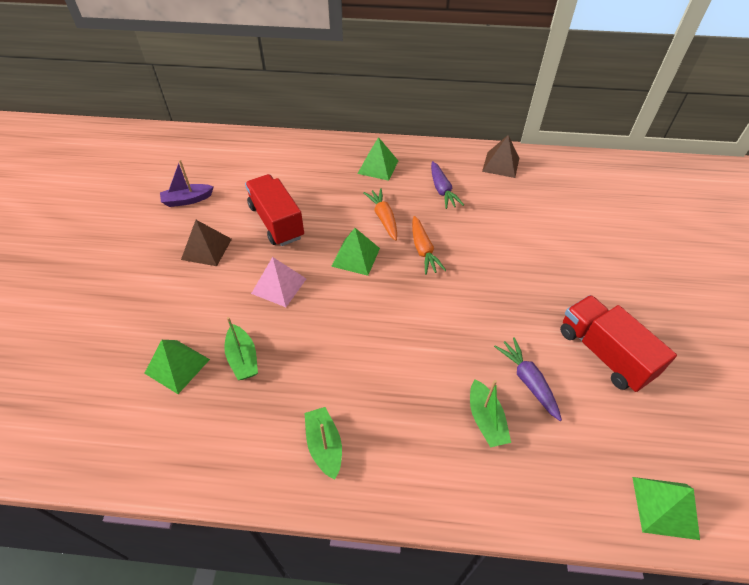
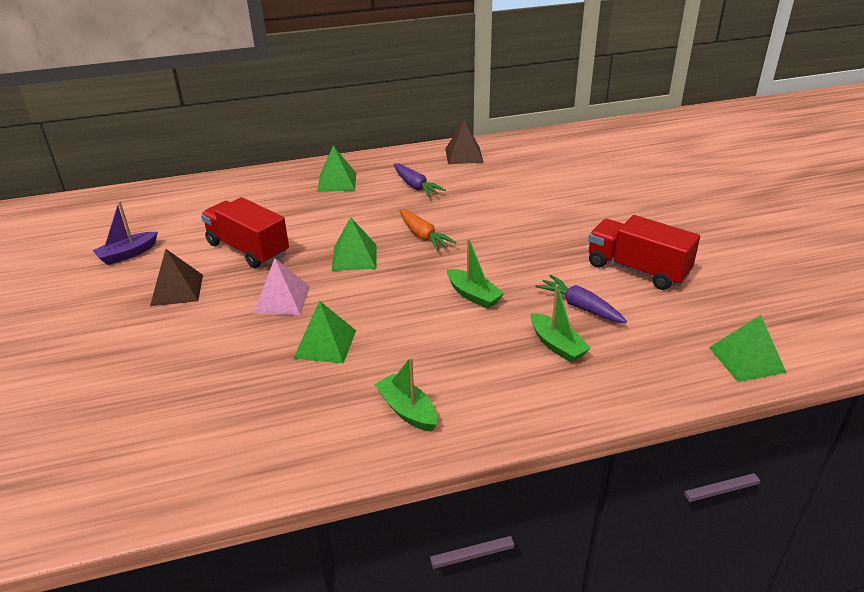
camera: 20 degrees left, 15 degrees down
(177, 366) = (200, 394): green pyramid -> green pyramid (325, 344)
(243, 358) = (275, 368): green boat -> green boat (473, 295)
(383, 218) = (366, 220): orange carrot -> none

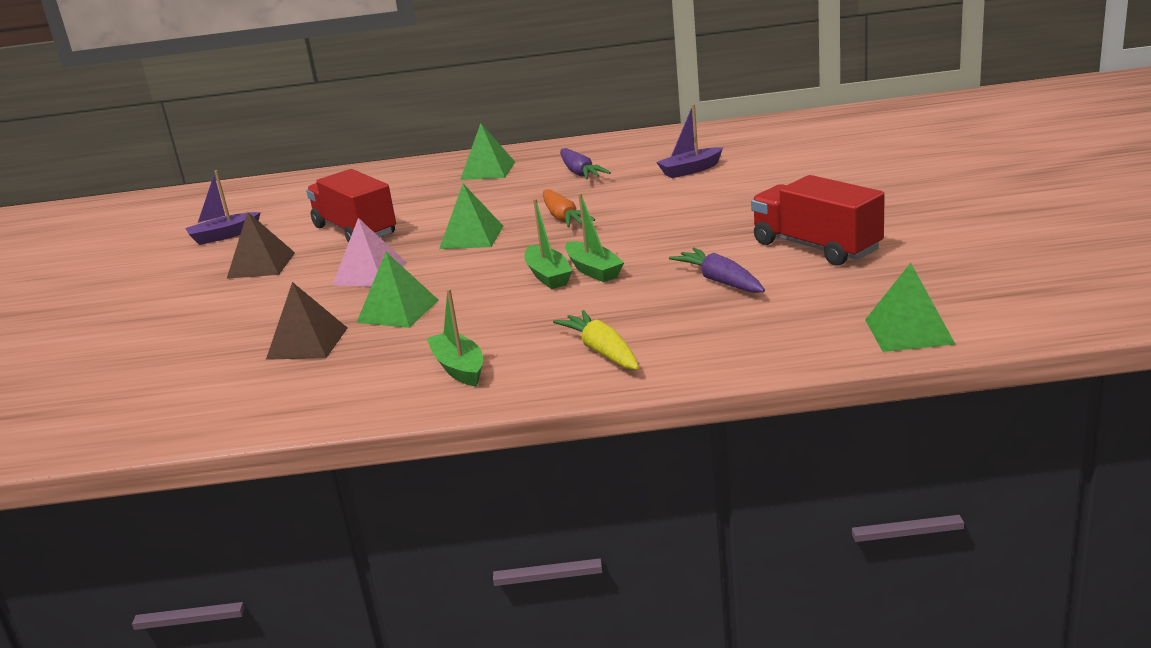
camera: 15 degrees right, 10 degrees down
(464, 155) = (656, 142): brown pyramid -> brown pyramid (307, 343)
(503, 186) = (690, 170): none -> purple boat
(520, 387) = (602, 351): none -> yellow carrot
(557, 345) = (670, 315): green boat -> green boat (548, 276)

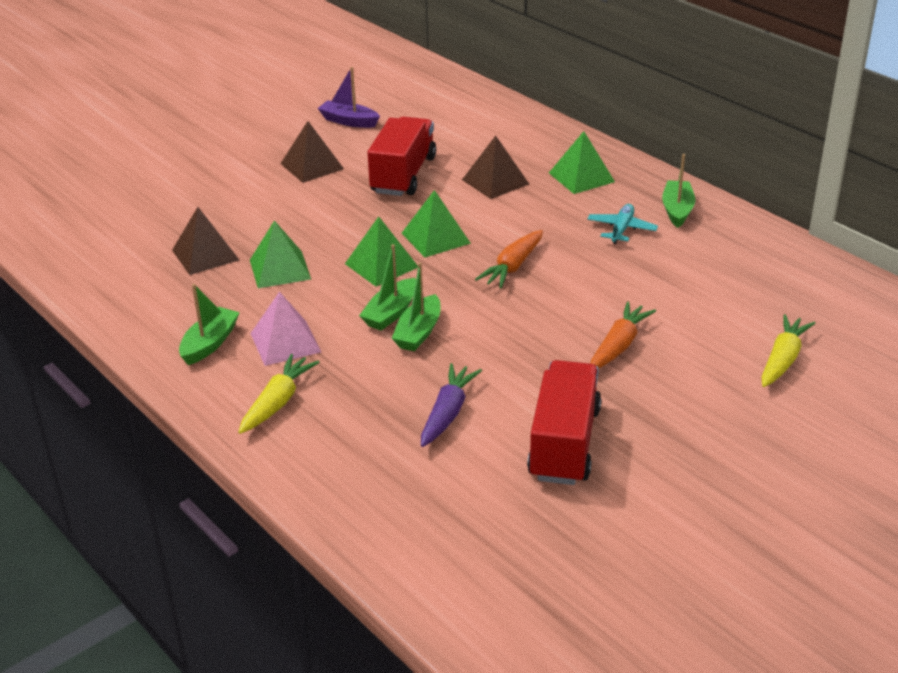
camera: 50 degrees right, 10 degrees up
(370, 274) = (333, 223): pink pyramid -> pink pyramid (285, 342)
(435, 199) = (495, 182): none -> brown pyramid
(580, 173) = (621, 229): purple carrot -> turquoise plane
(588, 151) = (677, 210): none -> green boat
(690, 170) = (686, 291): purple boat -> none
(722, 204) = (619, 345): none -> orange carrot
(811, 161) = (783, 359): none -> yellow carrot
(908, 331) = (423, 566): green pyramid -> green pyramid (381, 265)

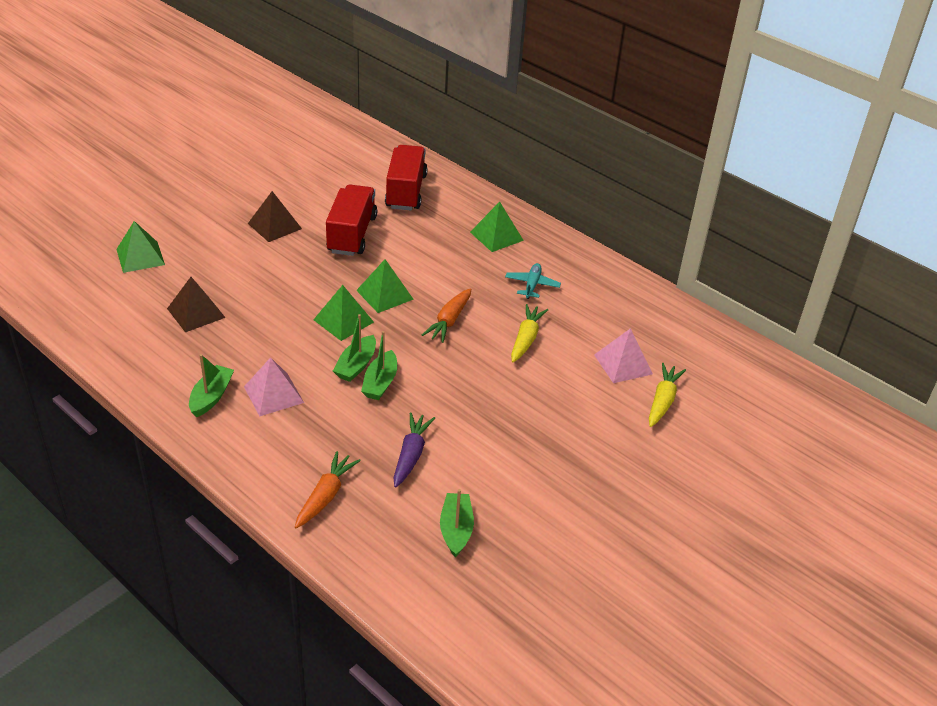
camera: 10 degrees left, 5 degrees up
(278, 402) = (274, 449): yellow carrot -> yellow carrot (526, 339)
(280, 269) = (260, 326): green pyramid -> green pyramid (140, 257)
(349, 121) = (300, 181): purple boat -> none
(495, 182) = (427, 240): brown pyramid -> none
(564, 443) = (503, 479): red truck -> red truck (406, 191)
(619, 345) = (538, 391): orange carrot -> orange carrot (326, 496)
(677, 210) = (574, 267): green boat -> green boat (456, 530)
(733, 317) = (623, 364): none -> pink pyramid

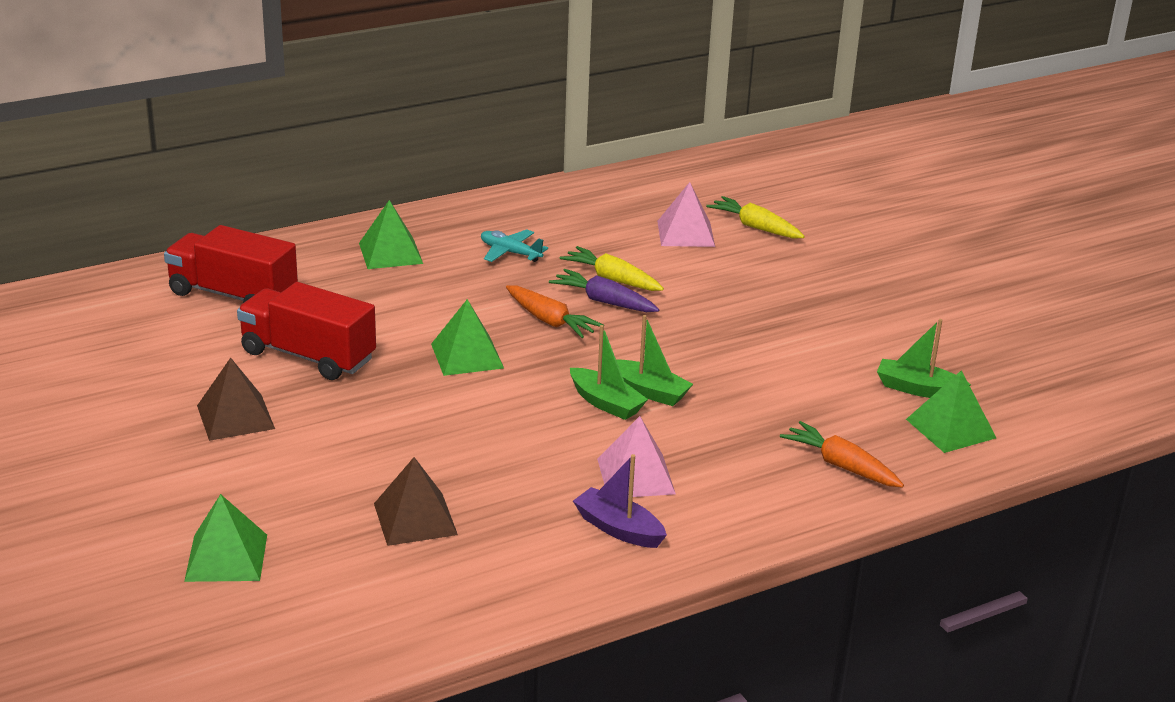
camera: 70 degrees left, 10 degrees down
(211, 397) = (618, 529): green boat -> purple boat
(343, 321) = (506, 397): green pyramid -> green pyramid (950, 428)
(411, 455) = (789, 394): purple carrot -> purple carrot (604, 301)

